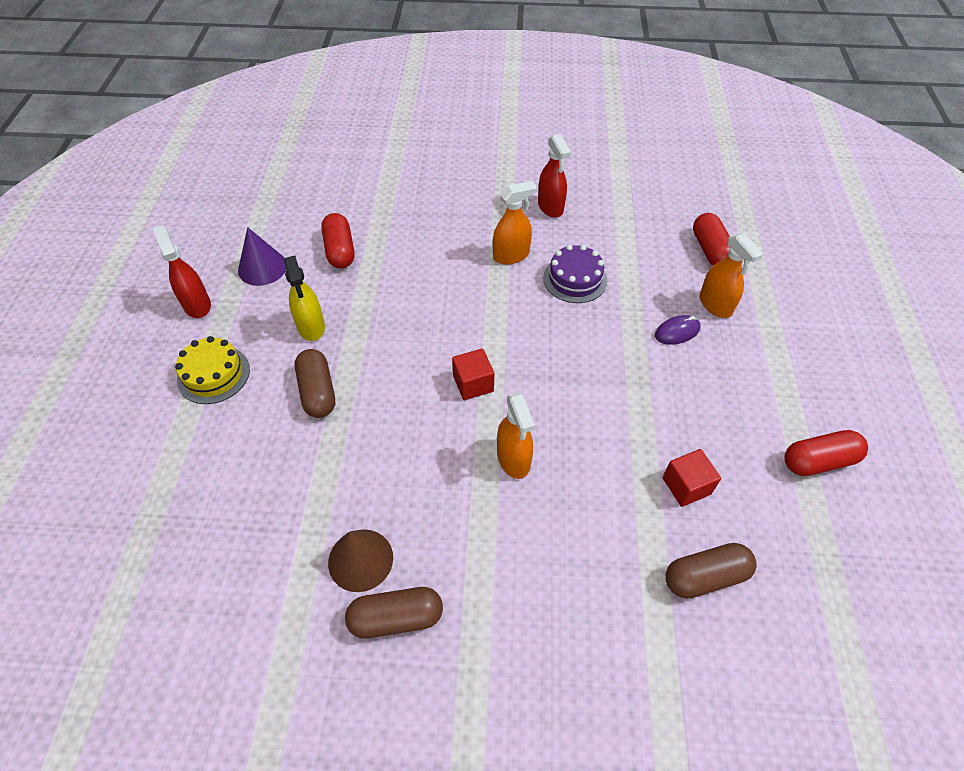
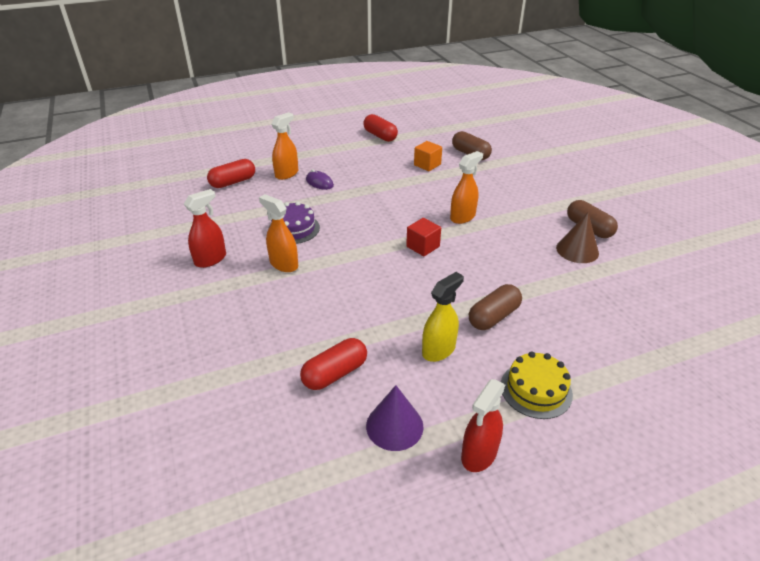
camera: 115 degrees left, 15 degrees down
(686, 486) = (427, 165): red cube -> orange cube

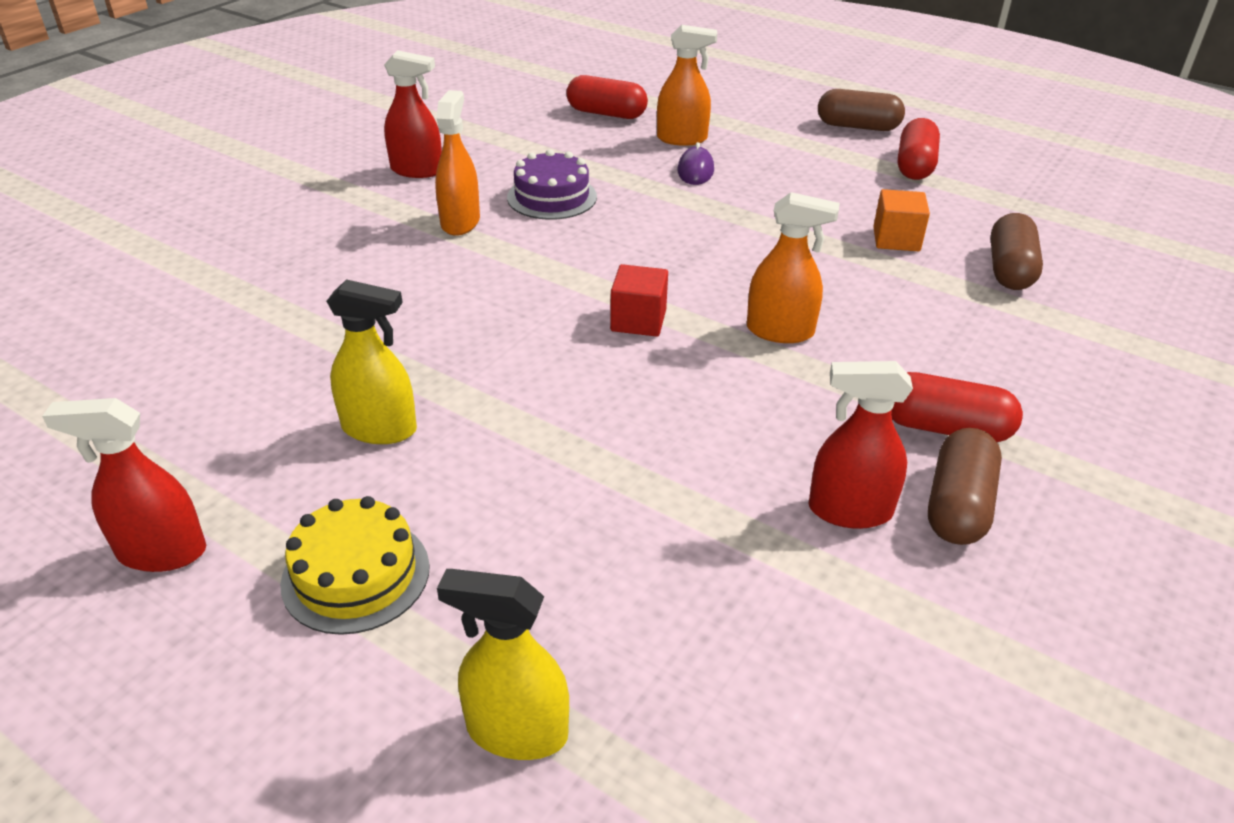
camera: 55 degrees right, 0 degrees up
(335, 373) = (258, 352): red capsule -> red capsule (945, 428)
(394, 426) = (181, 444): purple cone -> none
(493, 316) = (517, 461): brown capsule -> brown capsule (857, 126)
(577, 250) = (849, 510): brown cone -> red spray bottle
(645, 373) = (516, 731): none -> yellow spray bottle

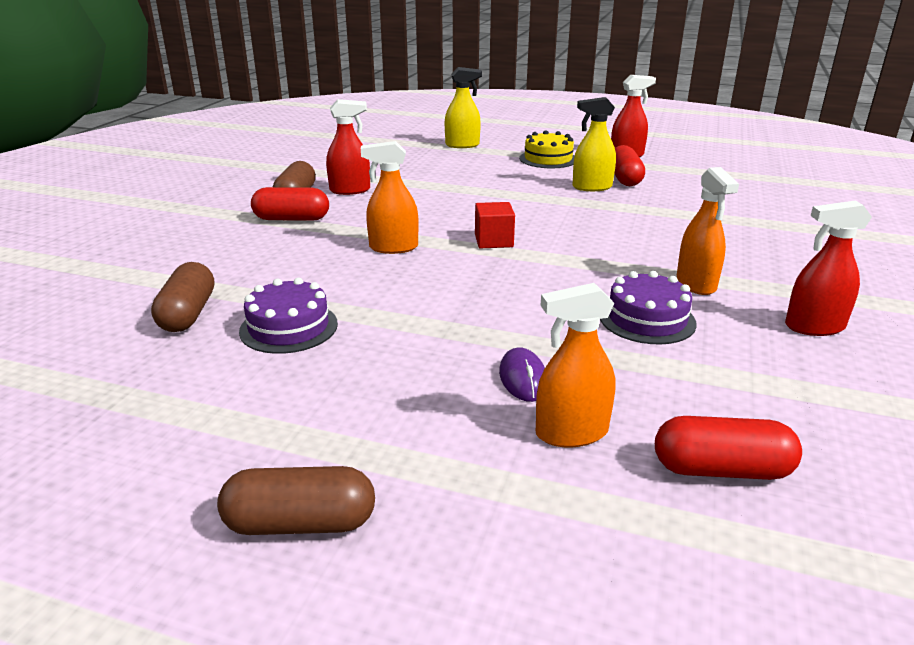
camera: 165 degrees right, 10 degrees down
(896, 239) = (289, 327): orange cube -> purple cake
(915, 166) = (230, 440): red capsule -> red capsule (624, 178)

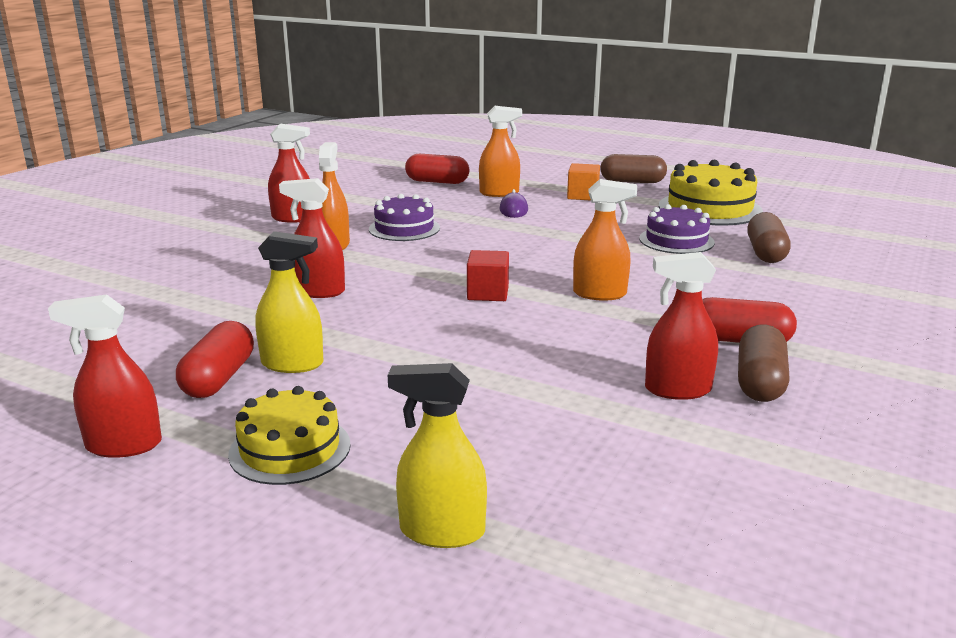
camera: 170 degrees left, 5 degrees down
(191, 416) = (709, 208): none -> yellow cake
(413, 440) = (582, 196): none -> orange cube
(639, 232) = (318, 291): none -> red spray bottle

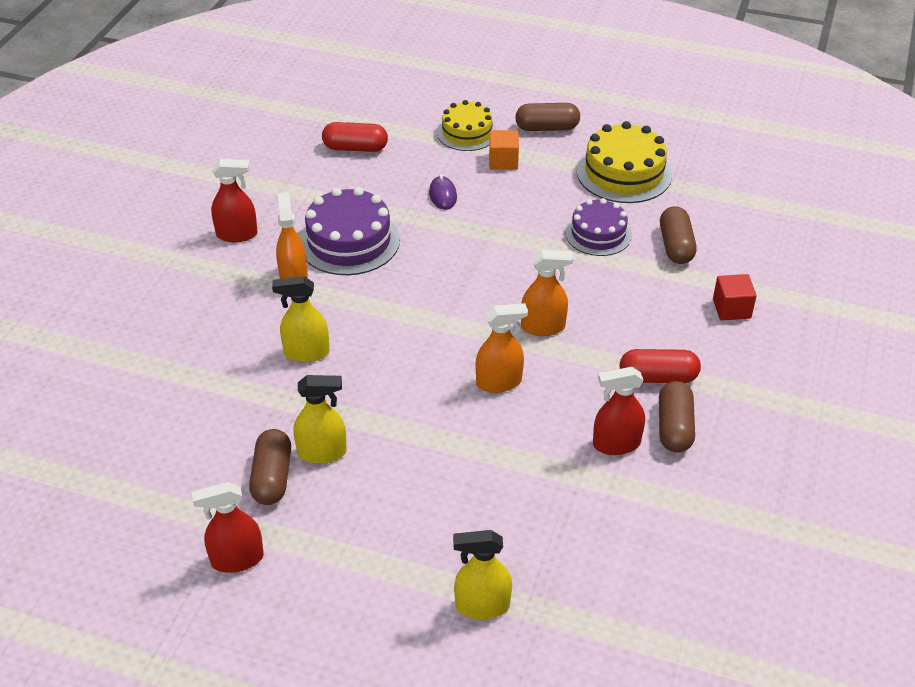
camera: 10 degrees left, 20 degrees up
(219, 378) = (272, 477): red capsule -> brown capsule
(290, 449) = (357, 546): yellow cake -> yellow cake (467, 133)
(318, 291) = (306, 353): red spray bottle -> yellow spray bottle
(404, 228) = (349, 241): purple cake -> purple cake, size x1.52
(488, 293) = (450, 337): red cube -> red cube (731, 309)
(499, 193) = (422, 164): orange spray bottle -> orange spray bottle (499, 382)

